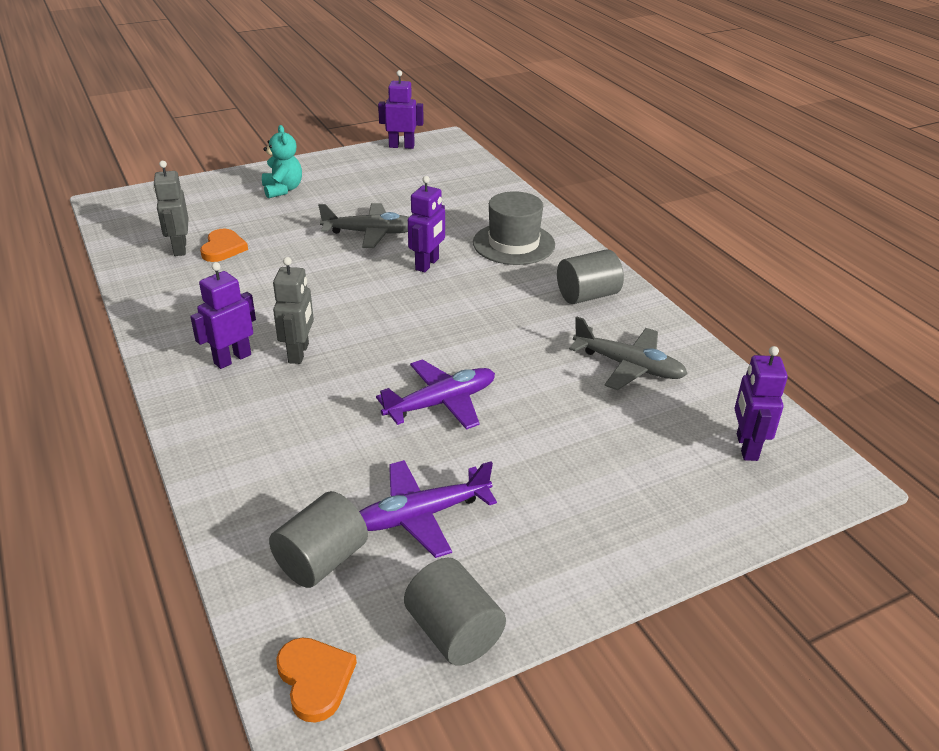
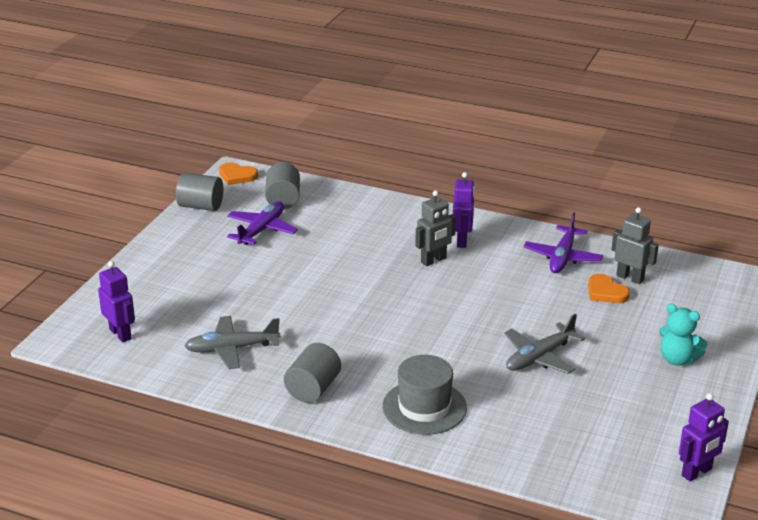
camera: 140 degrees right, 5 degrees down
(299, 353) = (433, 260): grey robot -> grey robot turned 90 degrees counterclockwise
(427, 264) = (457, 353): purple robot -> none
(441, 403) = (317, 275): purple plane -> purple plane (562, 257)

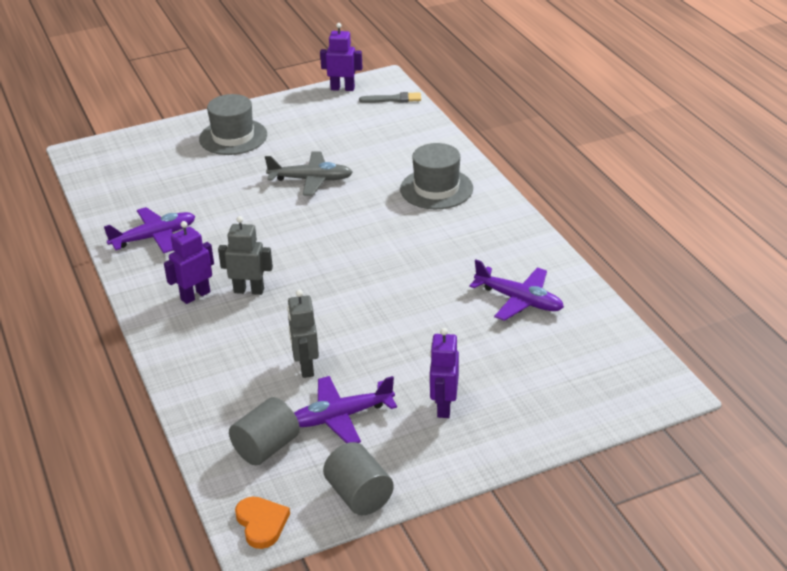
camera: 135 degrees left, 5 degrees up
(120, 334) = (601, 366): purple robot -> purple robot (444, 406)
(232, 349) = (519, 300): grey plane -> purple plane
(313, 388) = (494, 237): grey cylinder -> none
(606, 292) = (183, 196): orange heart -> none
(625, 489) = (393, 99): none -> grey brush
(630, 278) = (146, 197): grey robot -> grey robot (306, 367)
(677, 359) = (233, 137): turquoise teddy bear -> grey hat

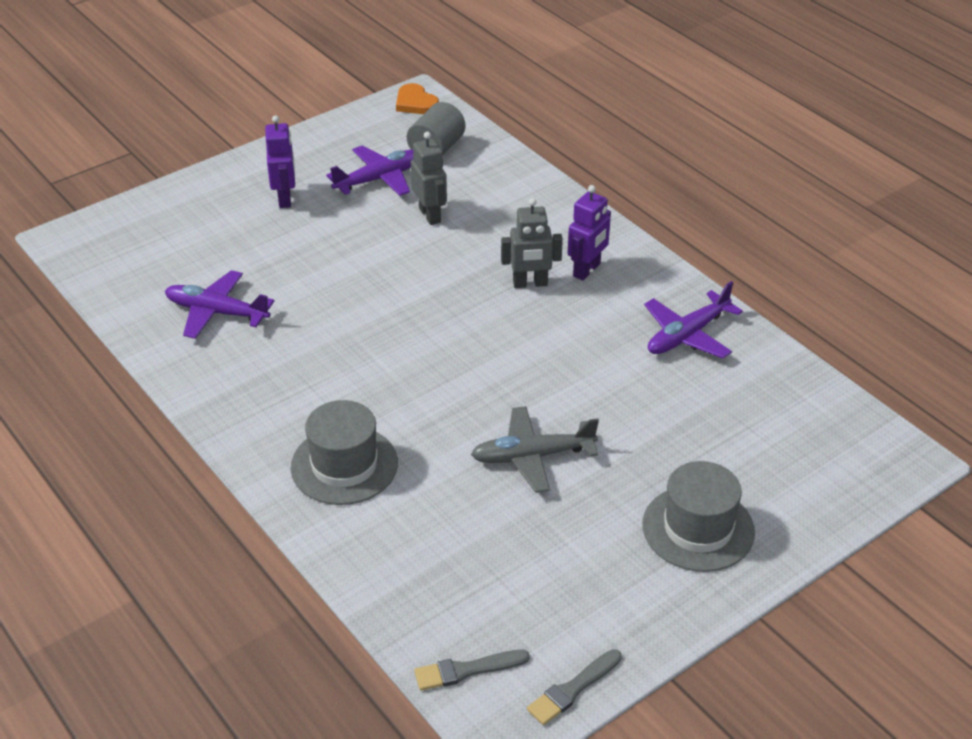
camera: 165 degrees right, 5 degrees up
(342, 88) = (573, 689): purple robot -> grey brush
(359, 495) = (344, 128): grey cylinder -> none

